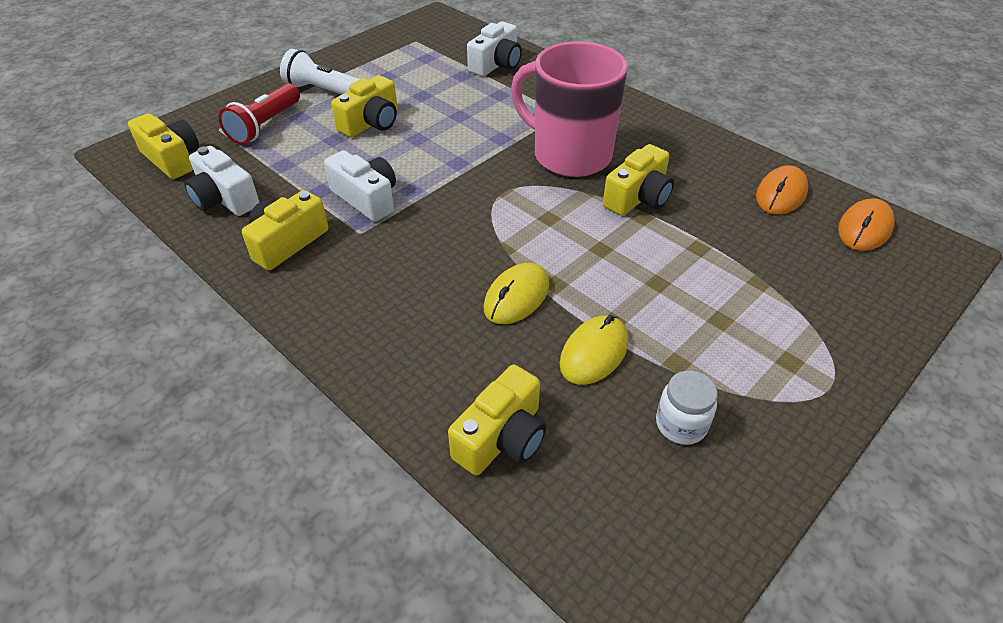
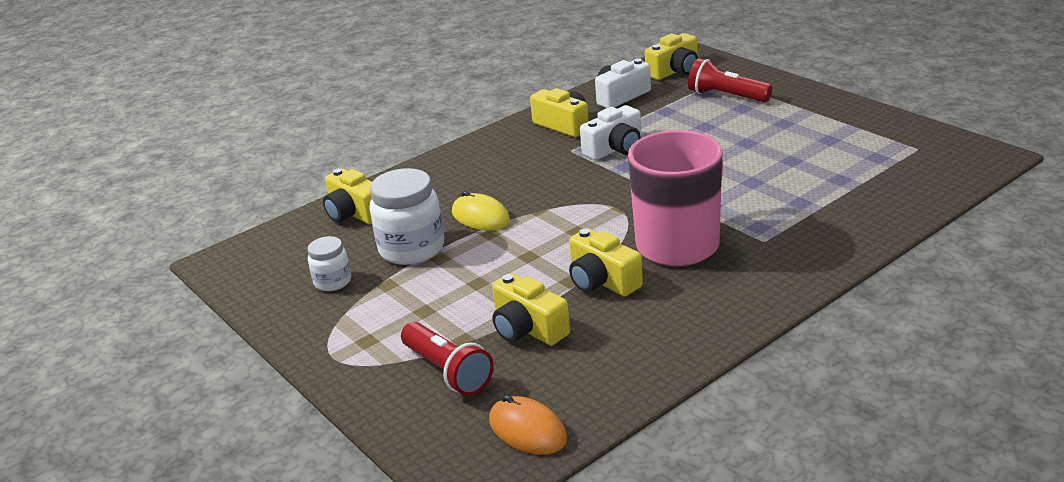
camera: 100 degrees right, 15 degrees down
(324, 91) = (791, 113): white flashlight -> none
(371, 123) = (735, 140): yellow camera -> yellow camera (528, 329)
(496, 64) = (872, 199): white camera -> none
(594, 352) = (412, 249): yellow mouse -> white jar
(781, 194) = (598, 378): orange mouse -> none
(812, 287) = (448, 371): none -> red flashlight

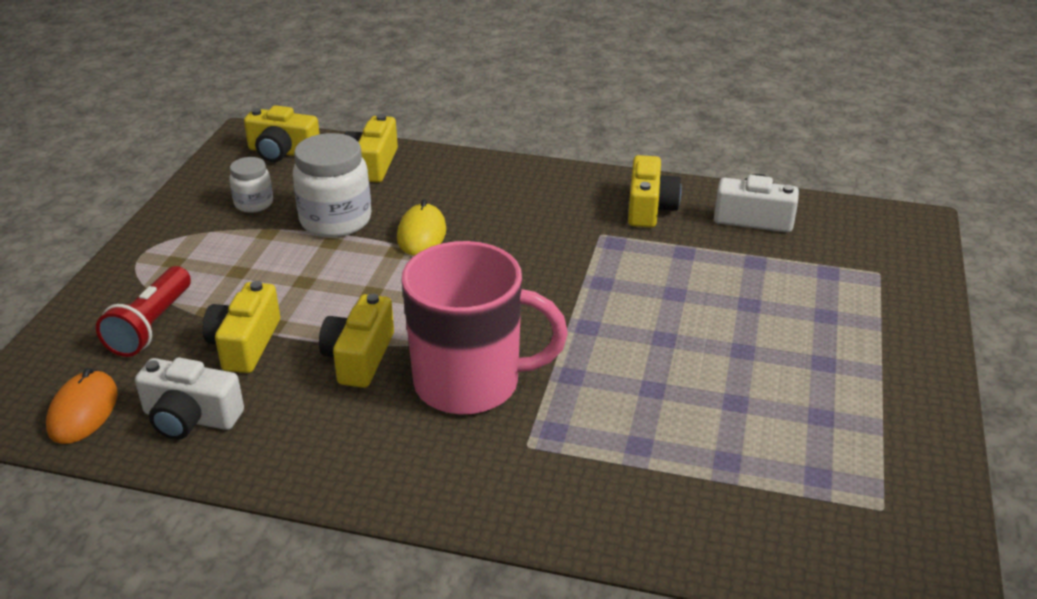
camera: 50 degrees right, 5 degrees up
(615, 149) = (633, 261): white camera -> white camera (190, 418)
(675, 71) = (860, 231): yellow camera -> yellow camera (282, 152)
(726, 96) = (842, 293): red flashlight -> none

